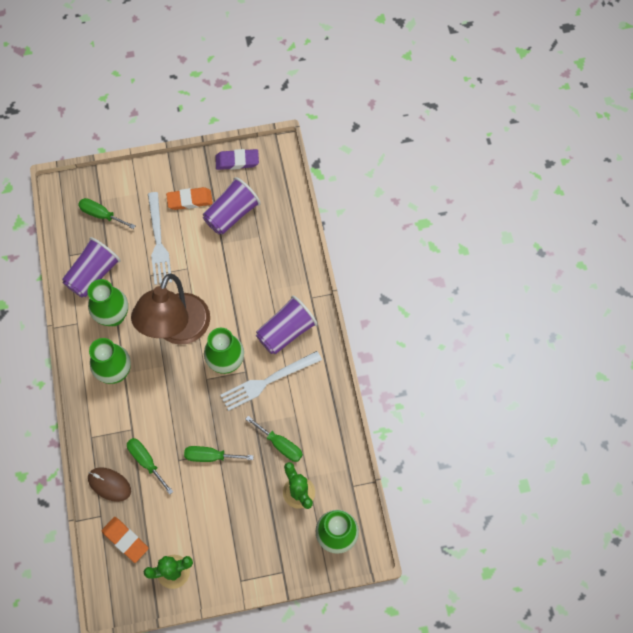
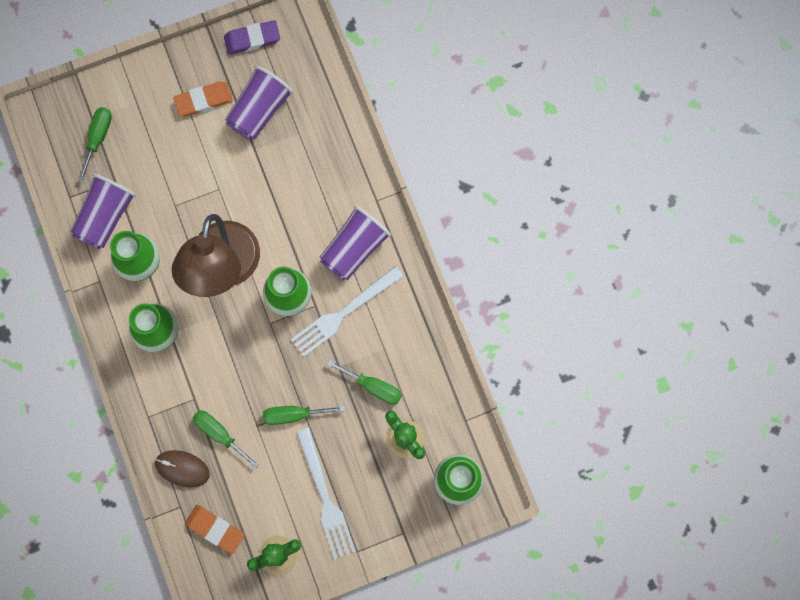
camera: 10 degrees left, 10 degrees up
(101, 215) = (98, 138): green screwdriver -> green screwdriver turned 90 degrees clockwise
(158, 242) = (176, 161): white fork -> white fork (325, 498)

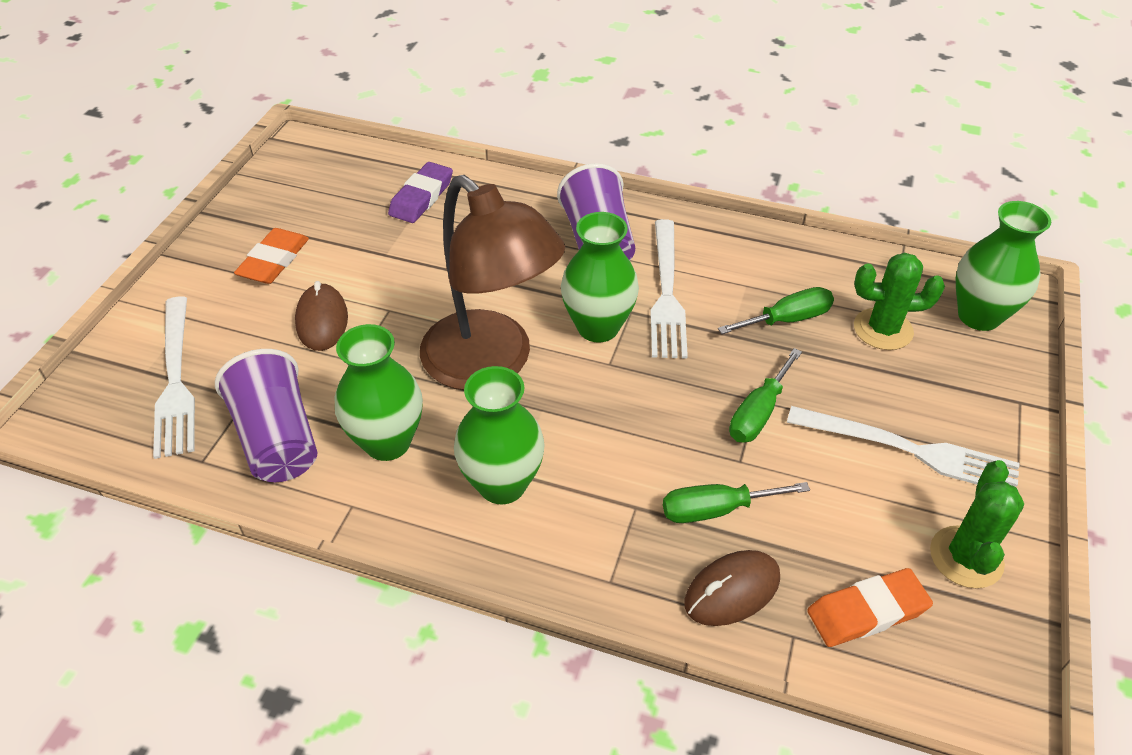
camera: 50 degrees left, 30 degrees down
(98, 138) = (175, 380): green screwdriver -> white fork
(185, 165) = (322, 320): none -> brown mouse
(252, 39) = (268, 188): purple eraser -> purple eraser (421, 197)
(259, 110) = (349, 225): purple cup -> none

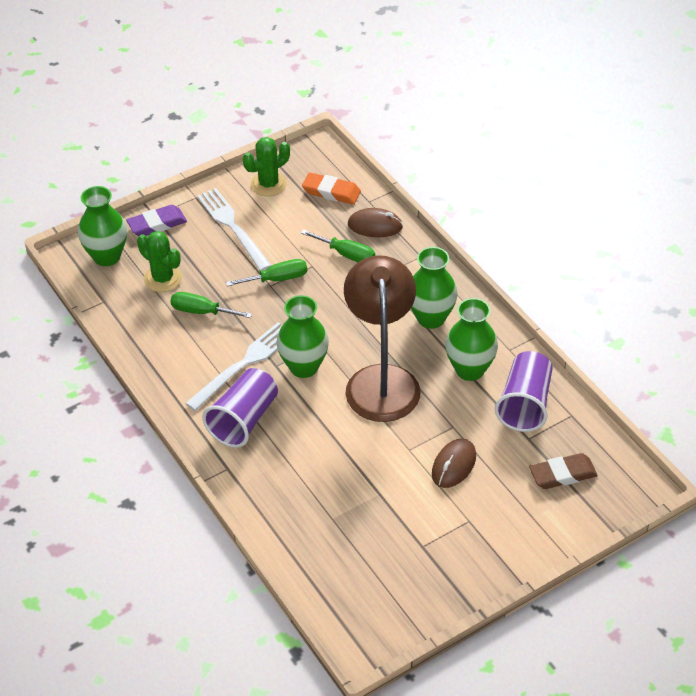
camera: 140 degrees left, 0 degrees up
(175, 380) = (562, 474): white fork -> brown eraser
(274, 261) = (454, 532): orange eraser -> none
(421, 197) = (316, 529): purple eraser -> purple eraser (157, 224)

